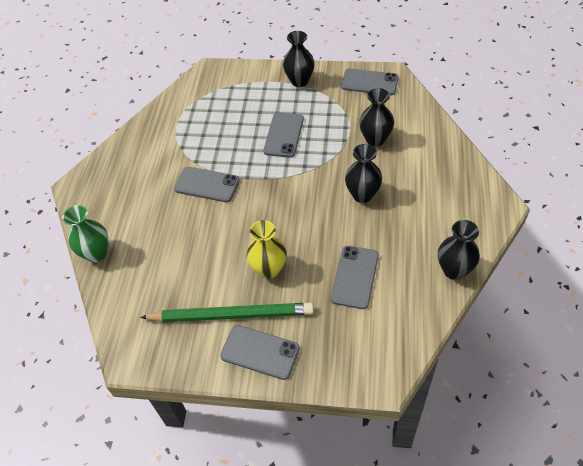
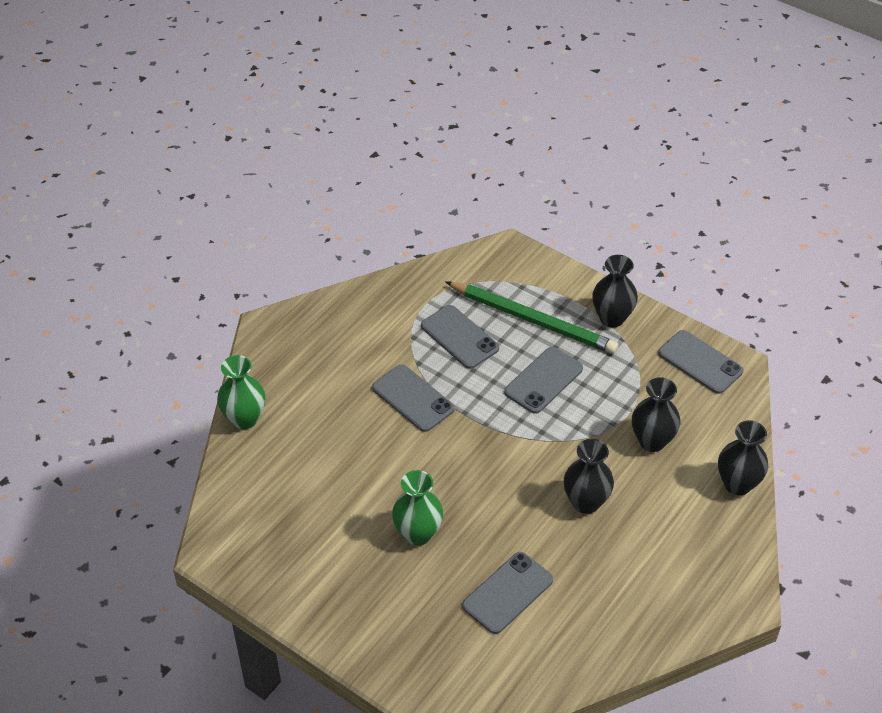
camera: 25 degrees right, 5 degrees down
(231, 315) = (344, 562): green pencil -> green pencil (533, 320)
(260, 352) = (349, 618): grey phone -> grey phone (459, 337)
(269, 269) = (418, 533): yellow vase -> green vase
(454, 270) = (628, 646): black vase -> black vase (737, 484)

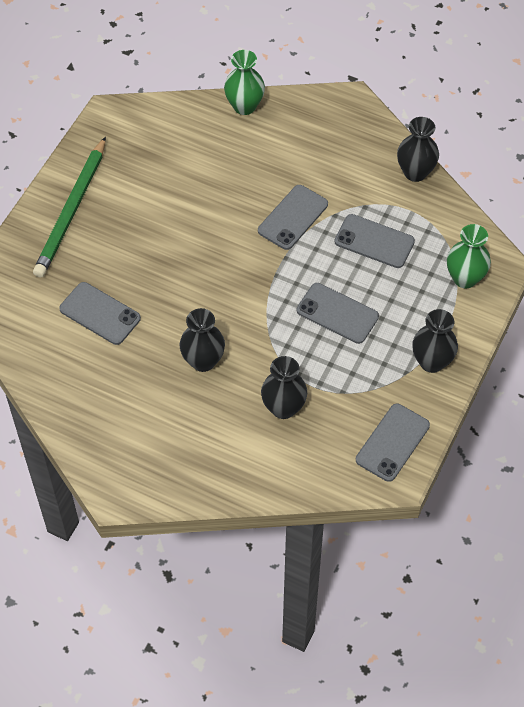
camera: 80 degrees right, 10 degrees up
(418, 533) = (149, 243): green vase -> green vase (465, 278)
(459, 337) = (374, 241): grey phone -> grey phone turned 75 degrees clockwise
(533, 320) = (411, 297): green pencil -> green pencil (71, 211)
(737, 484) = (246, 482): black vase -> black vase (415, 172)

